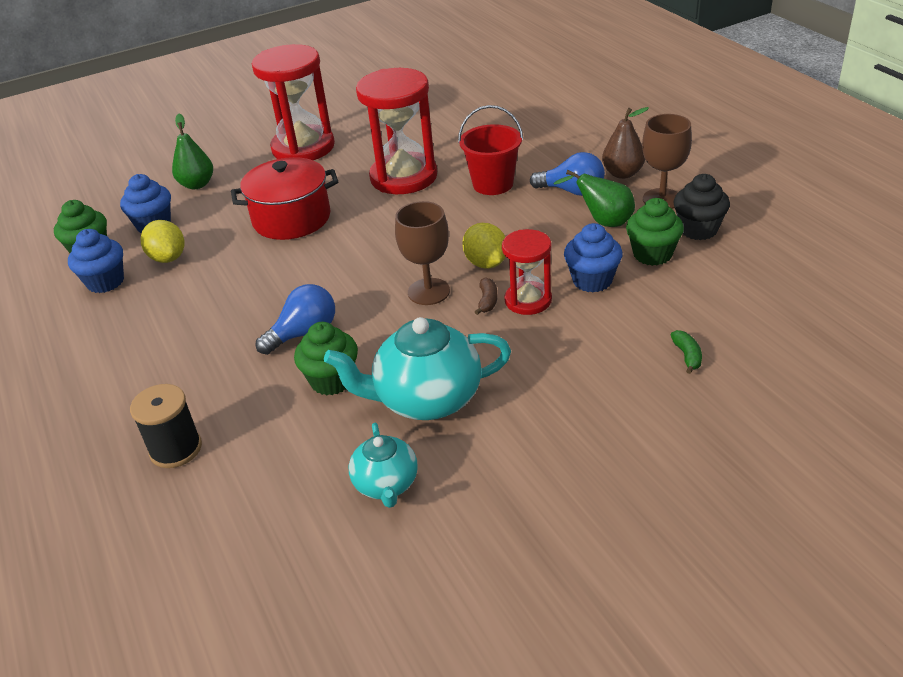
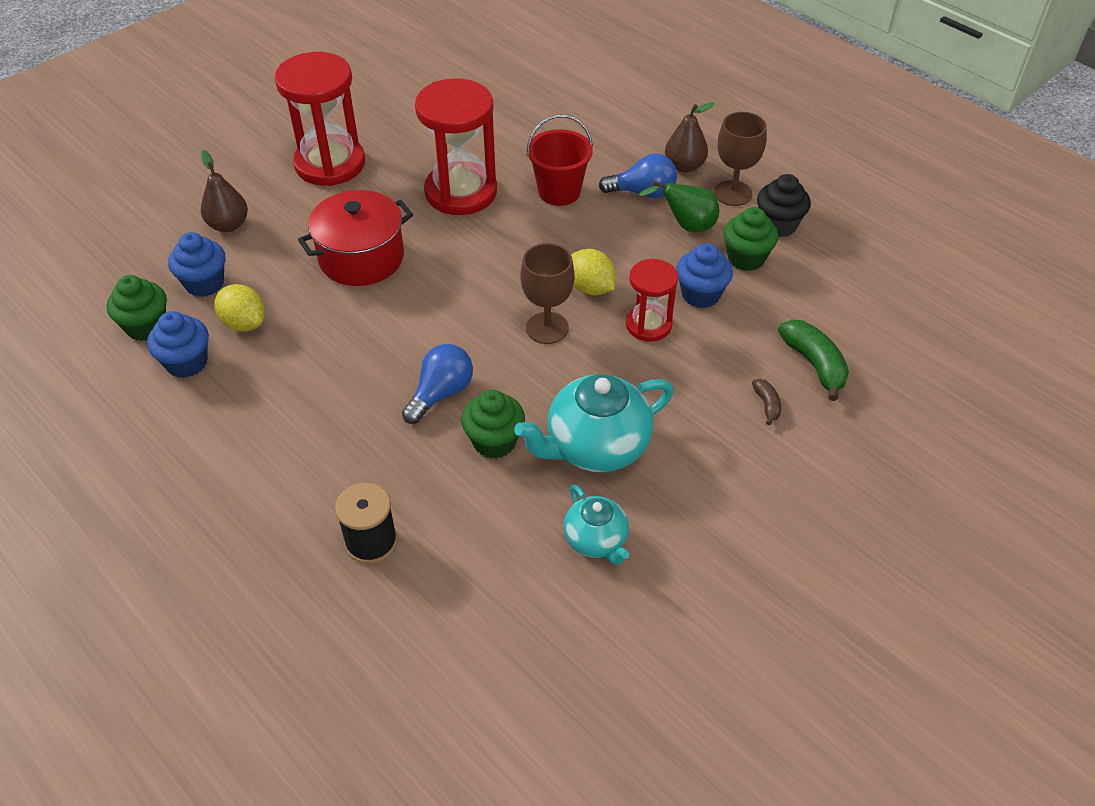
camera: 20 degrees left, 10 degrees up
(197, 184) = (228, 225): green pear -> brown pear
(487, 301) = (610, 331): brown banana -> brown banana (767, 404)
(687, 356) = (814, 364): green banana -> green banana, size x1.90

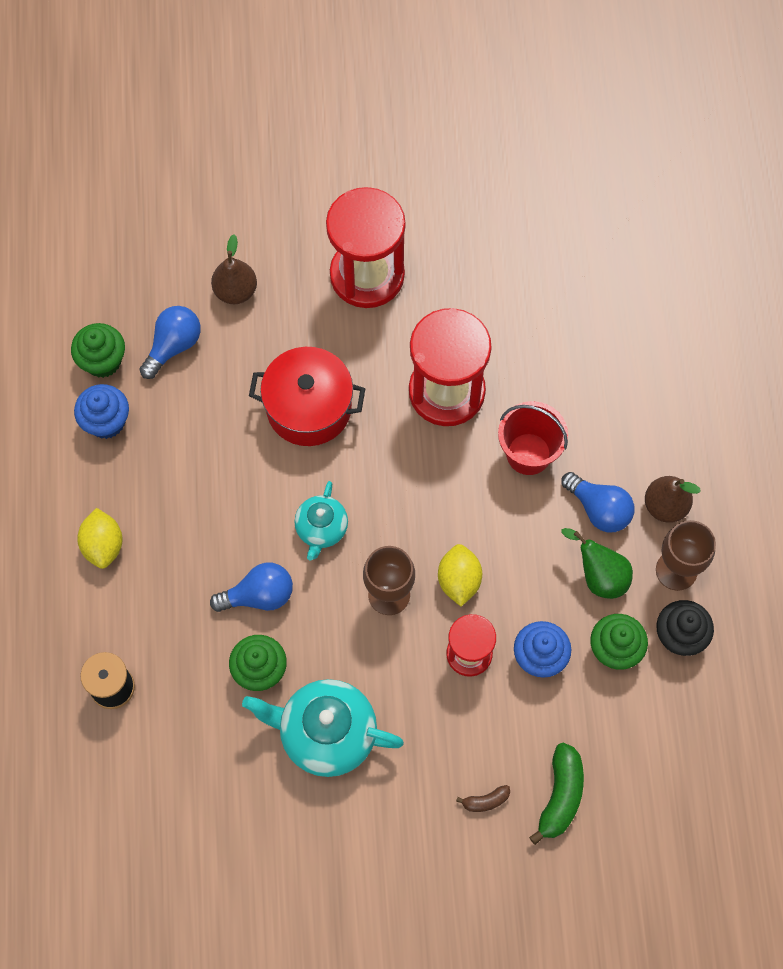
camera: 40 degrees right, 20 degrees up
(204, 283) = (173, 346): blue cupcake -> blue light bulb
(244, 323) = (173, 412): yellow lemon -> yellow lemon (103, 545)
(596, 540) = (257, 810): turquoise teapot -> turquoise teapot (321, 529)
(767, 404) = (485, 801): brown banana -> brown banana turned 45 degrees clockwise

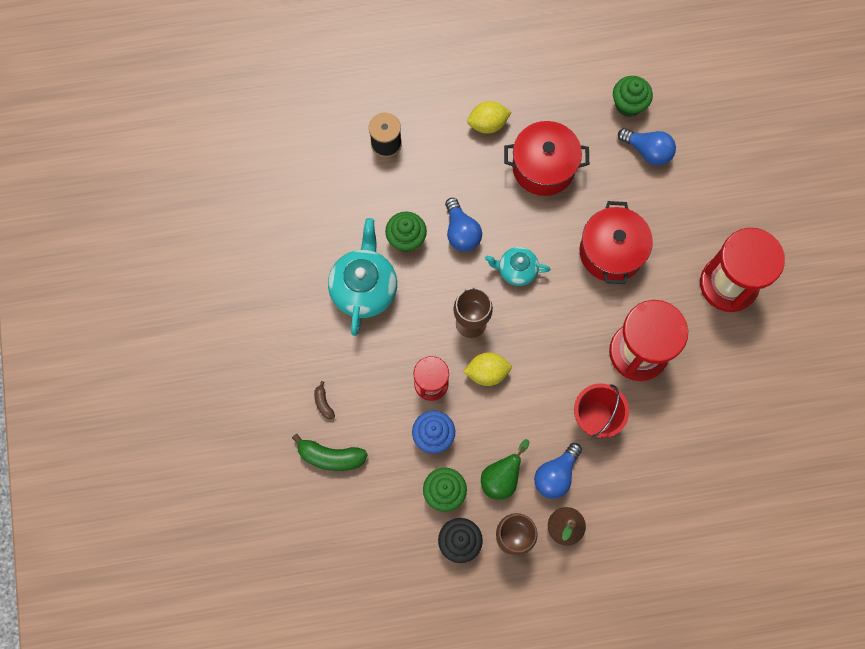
camera: 85 degrees right, 5 degrees up
(106, 422) = (581, 113): blue cupcake -> none
(178, 479) = (543, 167): none -> red pot
(235, 291) = (699, 189): brown pear -> none

